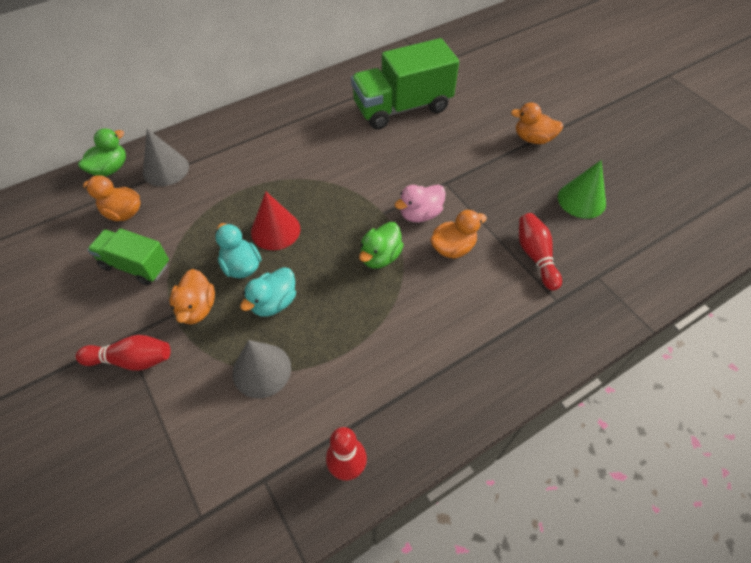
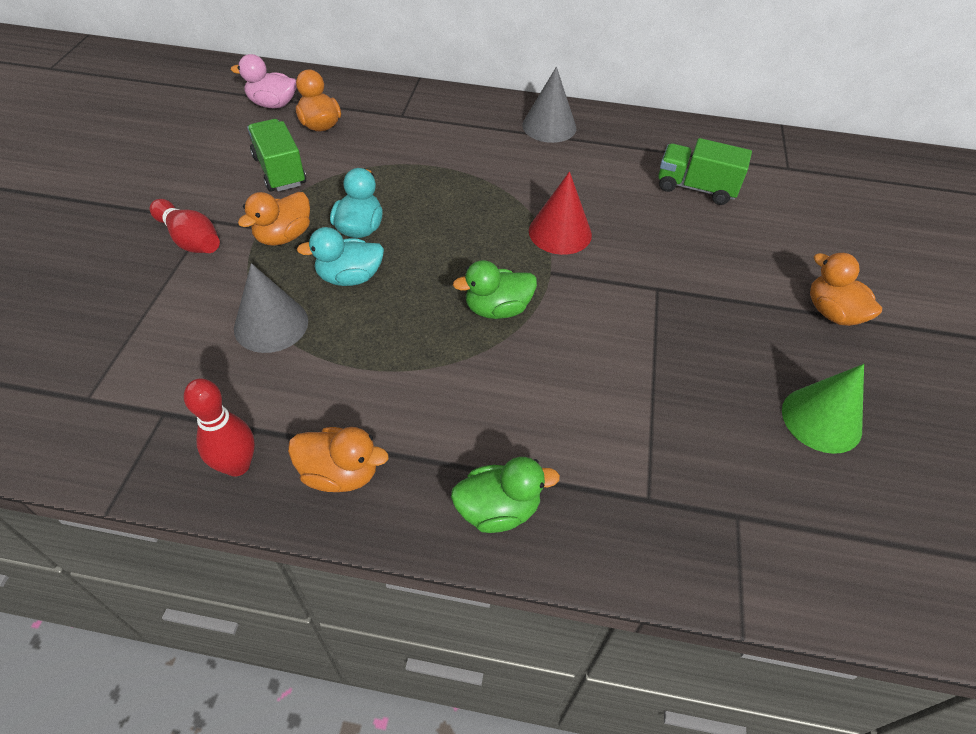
camera: 40 degrees right, 5 degrees down
(110, 169) = (351, 86): green duck -> green duck (498, 510)
(166, 169) = (394, 112): grey cone -> grey cone (549, 126)
(275, 230) = (426, 219): red cone -> red cone (560, 232)
(402, 107) = (695, 188): green truck -> green truck, size x0.59
(420, 214) = (589, 299): pink duck -> pink duck (273, 104)
(453, 248) = (587, 355): orange duck -> orange duck (340, 473)
(535, 256) = (679, 434): red bowling pin -> none

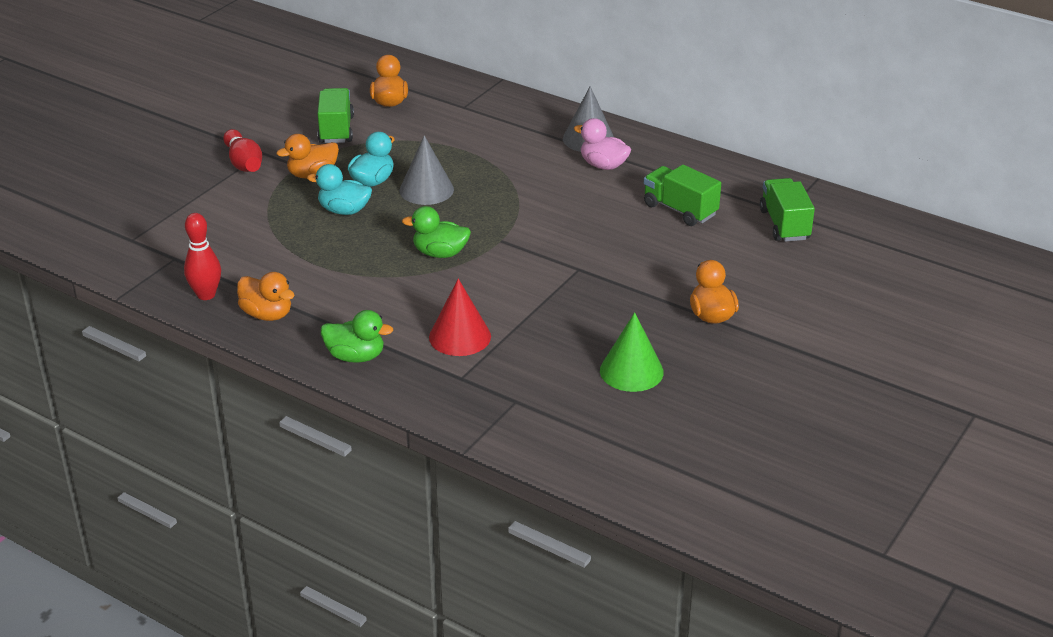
camera: 25 degrees right, 15 degrees down
(271, 324) = (271, 226): grey cone -> grey cone (426, 190)
(273, 104) = (361, 79): pink duck -> pink duck (603, 165)
(560, 232) = (531, 216): red cone -> red cone (460, 336)
(800, 182) = (784, 225): none -> green truck

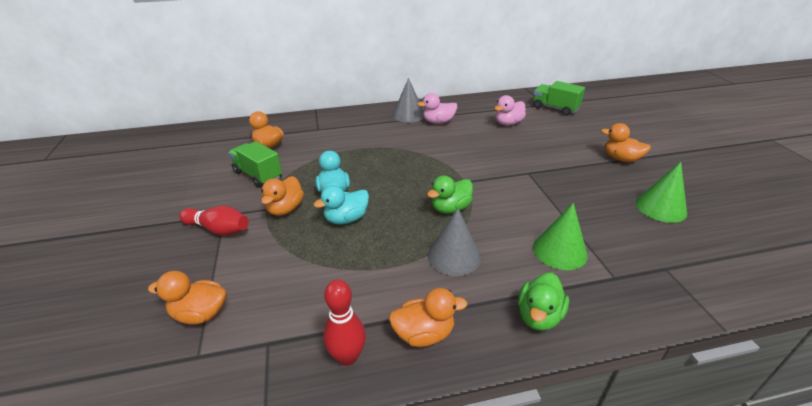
camera: 45 degrees left, 0 degrees up
(161, 216) = (200, 314): none -> orange duck
(355, 356) = (539, 316): green duck -> green duck turned 150 degrees clockwise
(426, 190) = (375, 178): grey cone -> grey cone (454, 256)
(460, 336) = (559, 251): red cone -> green cone
(680, 210) = (508, 123): green truck -> pink duck

